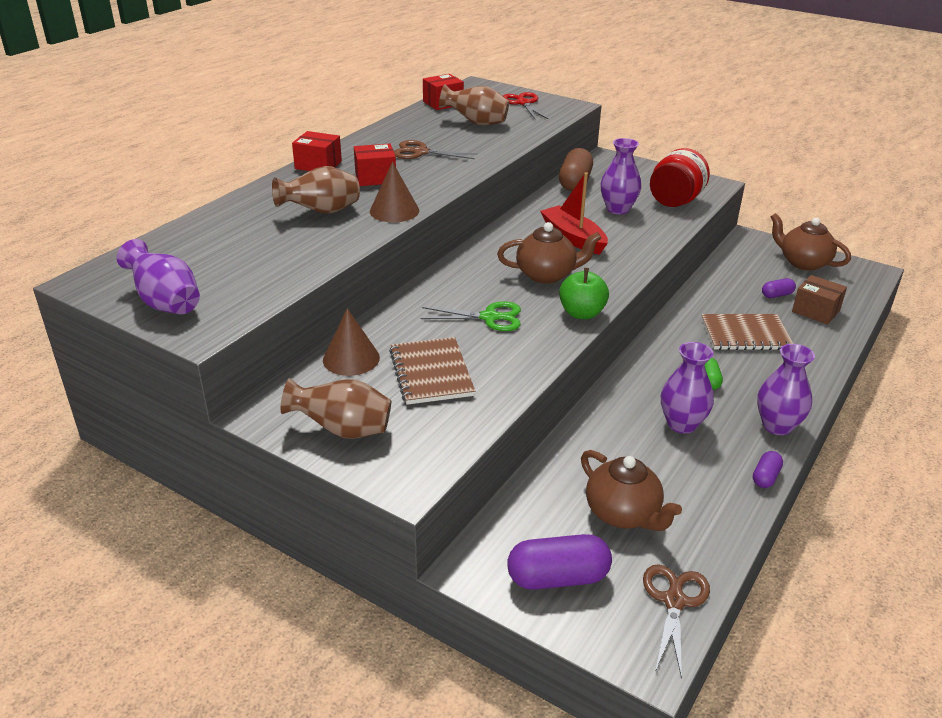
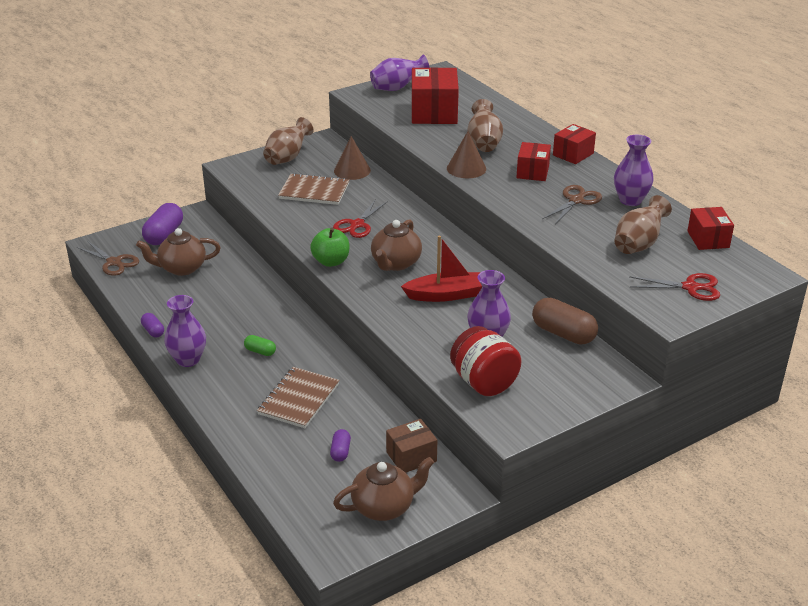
camera: 115 degrees right, 0 degrees up
(246, 258) = (434, 113): none -> red box
(489, 317) = (357, 225): green scissors -> red scissors
(682, 424) = (229, 319): purple vase -> purple vase (630, 200)
(815, 311) = (297, 463): brown box -> brown box (411, 457)

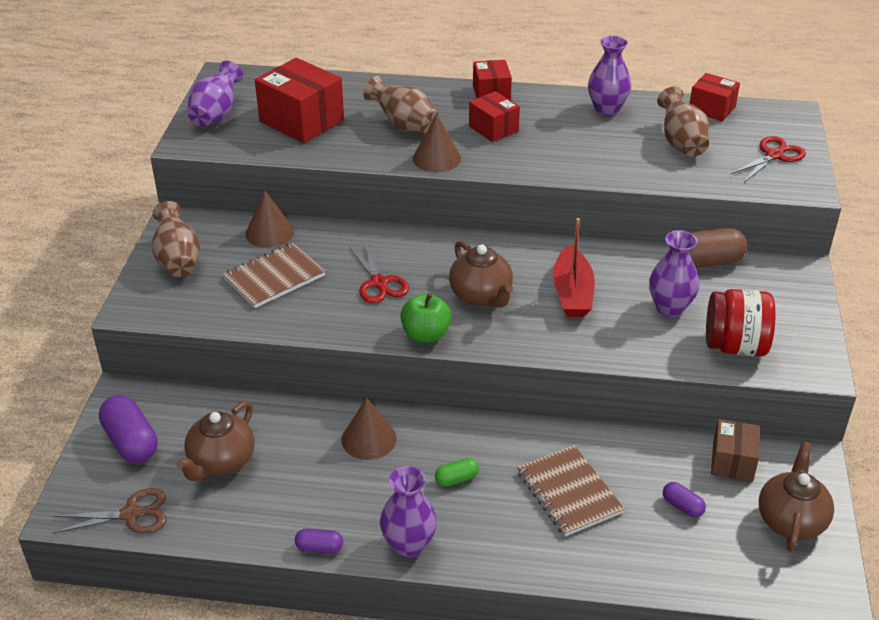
camera: 50 degrees left, 5 degrees up
(256, 305) = (369, 439): none -> brown cone
(447, 295) = (572, 293): red boat -> red boat turned 150 degrees clockwise
(576, 201) = (573, 134): brown scissors -> none

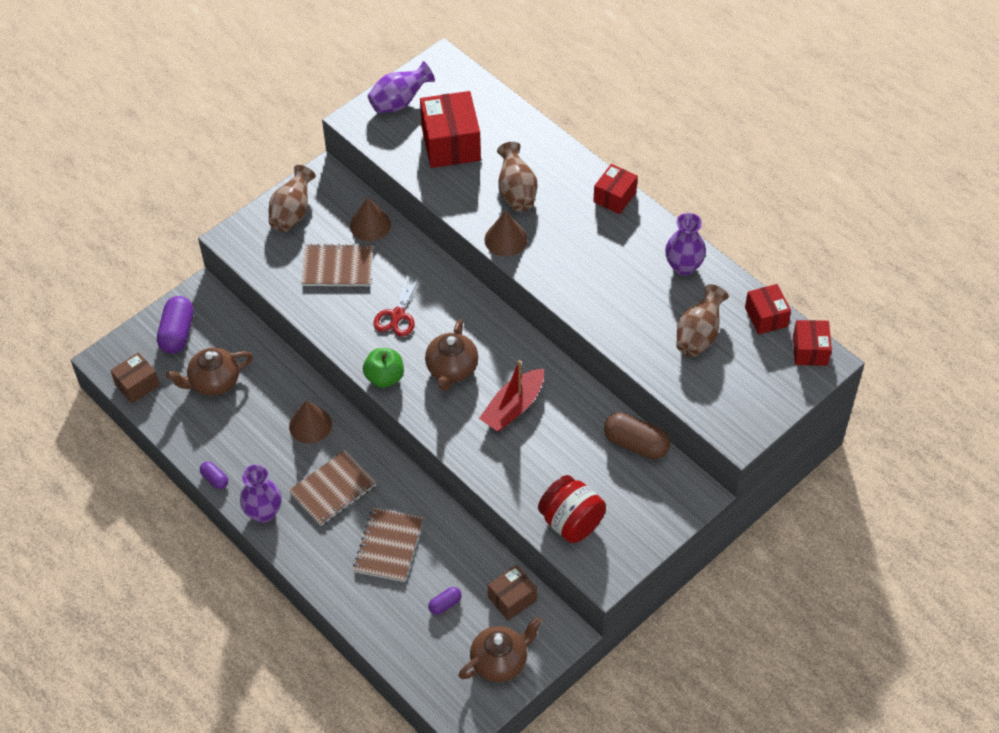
camera: 40 degrees right, 15 degrees up
(131, 514) = (137, 385): brown scissors -> brown box
(456, 479) = (333, 489): green capsule -> brown notebook
(493, 128) = (576, 234): red box -> red box (810, 350)
(670, 308) = (564, 463): purple vase -> none
(682, 506) = (445, 604): purple capsule -> purple capsule turned 60 degrees clockwise
(774, 155) = (754, 392): red scissors -> none

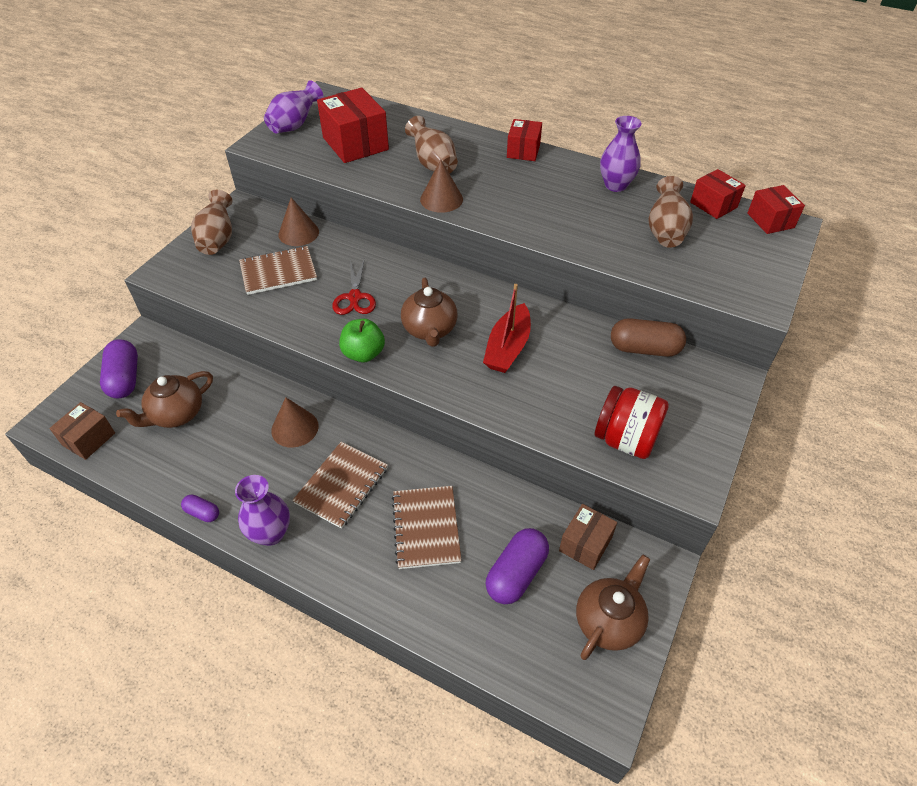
camera: 20 degrees left, 5 degrees down
(445, 604) = (516, 574): purple capsule -> purple capsule, size x1.93

